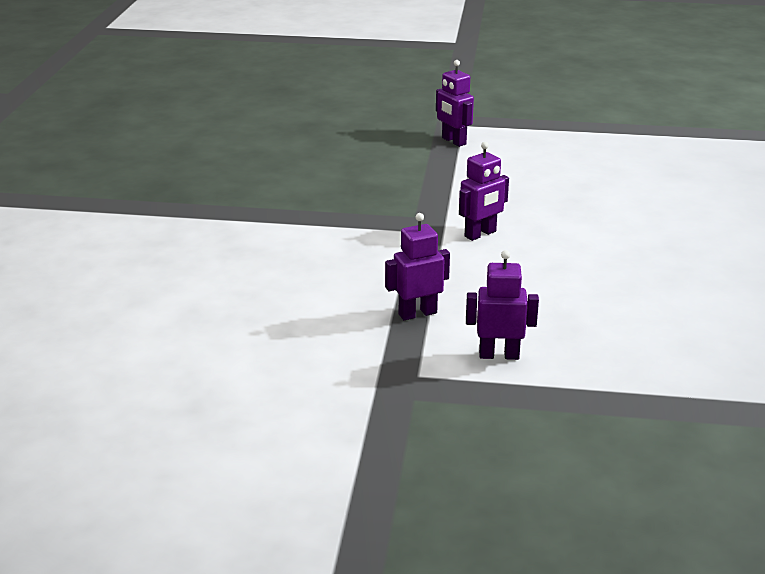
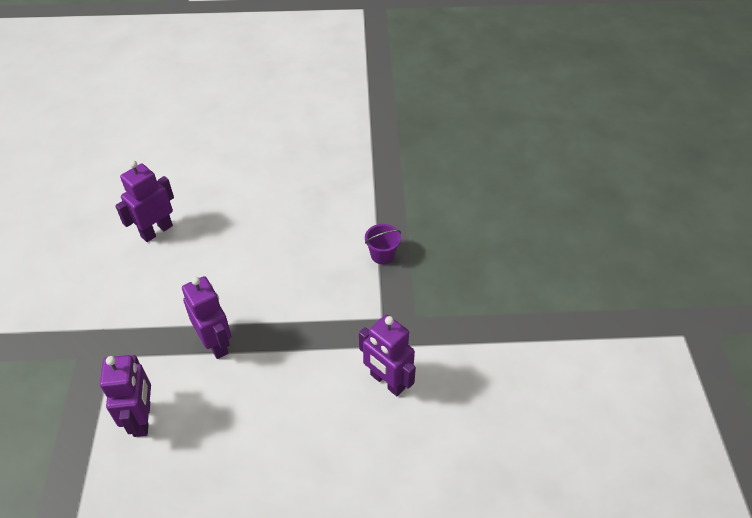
camera: 80 degrees right, 20 degrees up
(336, 224) = (382, 255): none -> purple bucket
(453, 141) = (628, 331): purple robot -> purple robot (156, 231)

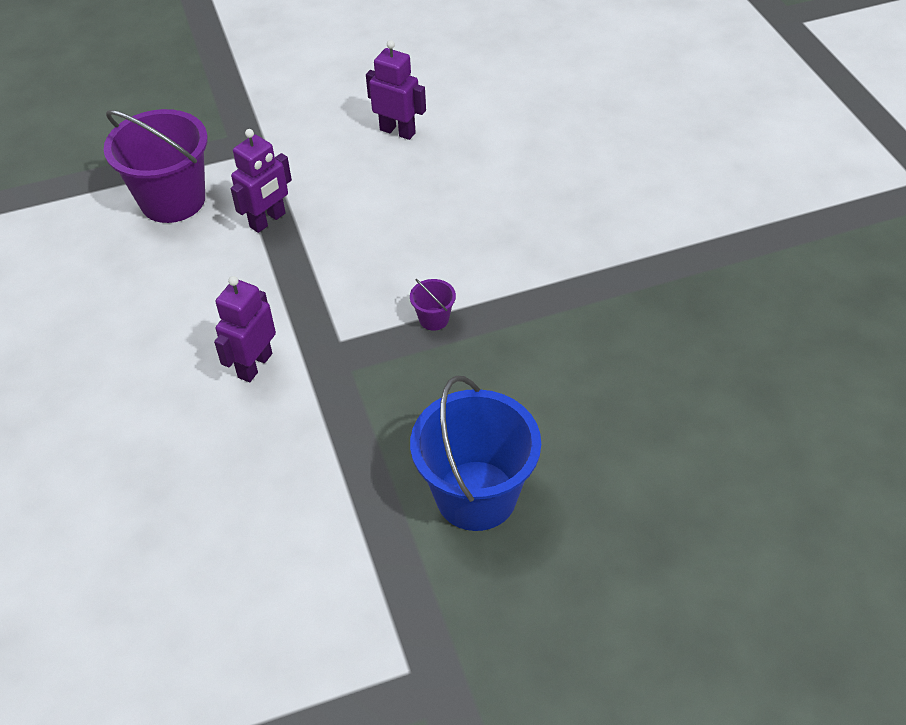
camera: 75 degrees right, 0 degrees up
(142, 419) = (173, 200): purple robot -> purple bucket
(551, 268) = (476, 495): none -> blue bucket

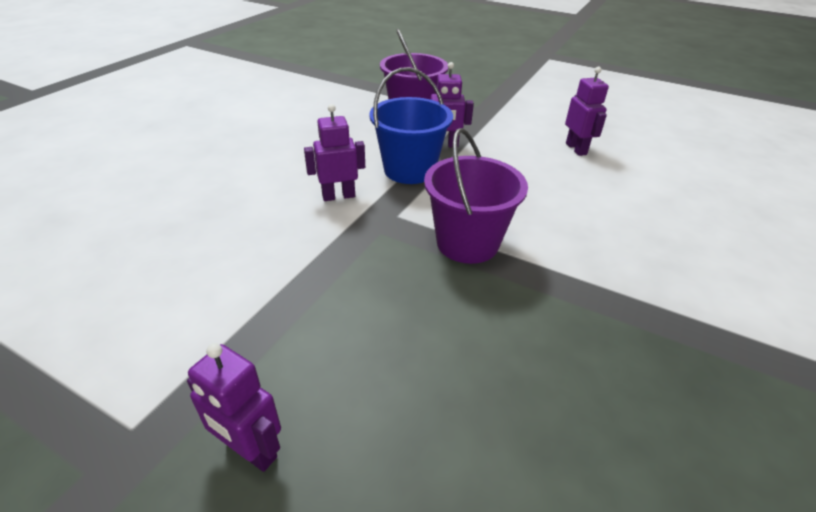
camera: 45 degrees right, 10 degrees down
(434, 319) = (467, 243): purple bucket -> purple bucket, size x2.39
(476, 495) = (341, 360): blue bucket -> blue bucket (409, 170)
(505, 600) = (250, 451): none -> purple robot

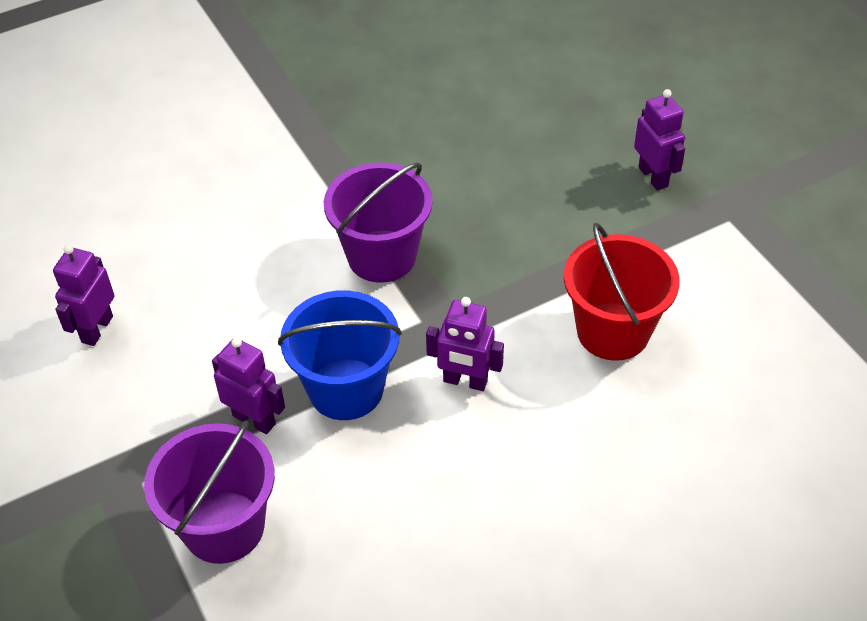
camera: 145 degrees left, 10 degrees up
(241, 261) = (613, 331): none -> red bucket

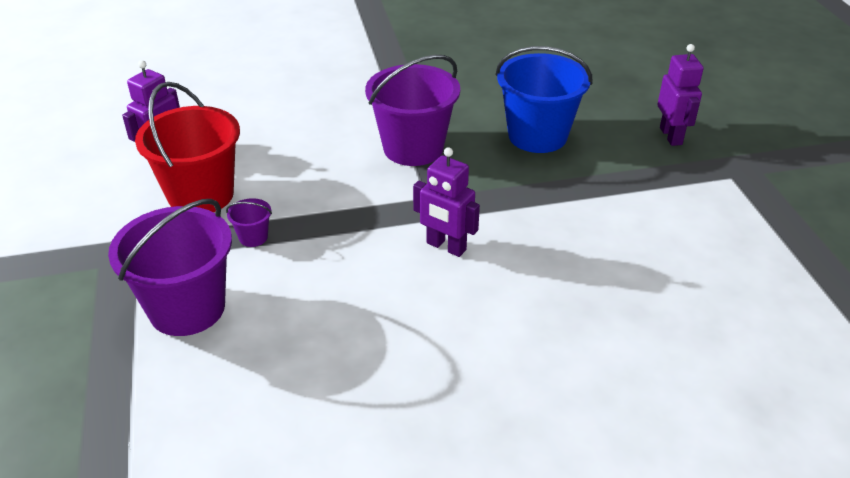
camera: 15 degrees right, 10 degrees down
(254, 419) = (253, 237): purple robot -> purple bucket
(346, 389) = (340, 232): blue bucket -> blue bucket (537, 136)
(613, 331) = (595, 237): red bucket -> red bucket (201, 195)

